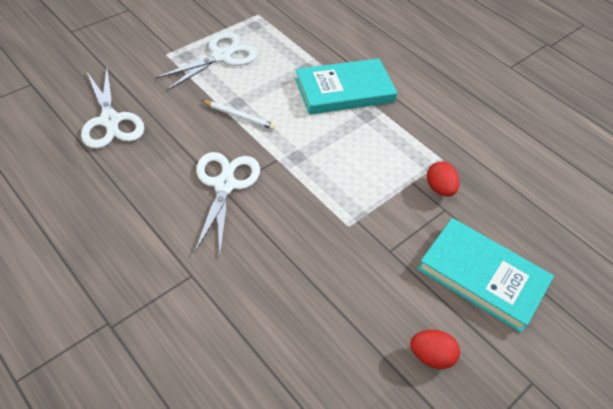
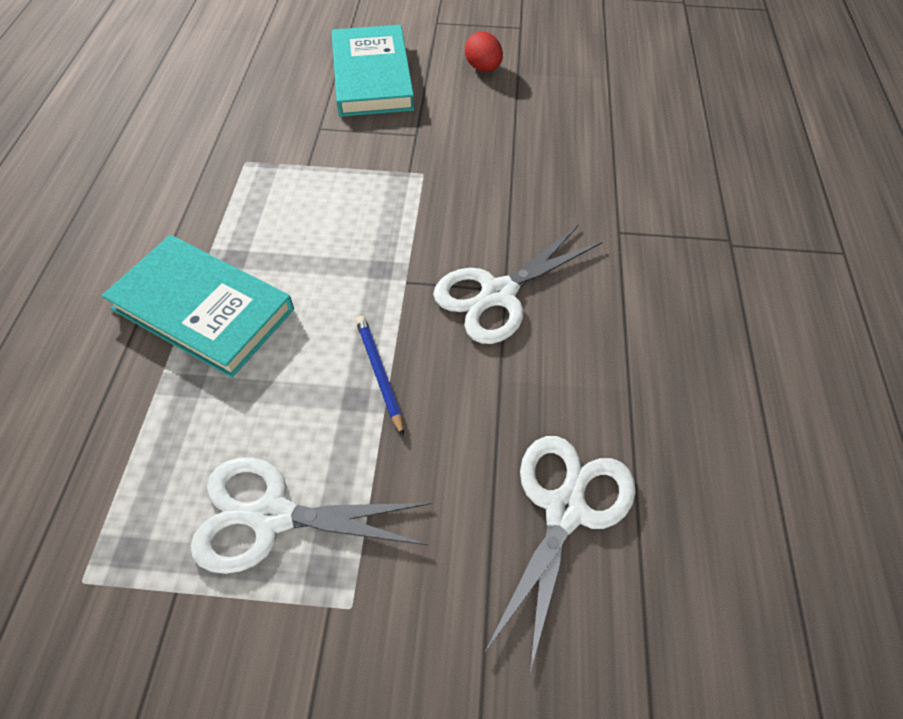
camera: 130 degrees left, 5 degrees up
(239, 116) = (380, 373): white pencil -> blue pencil
(439, 188) = (294, 144): red egg -> none

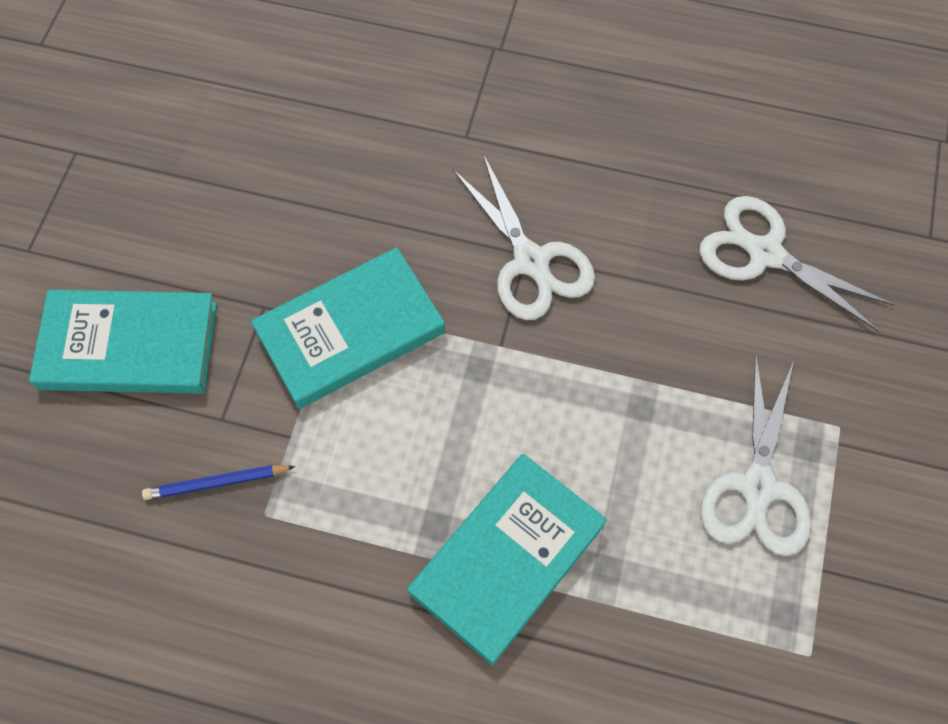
camera: 80 degrees left, 10 degrees up
(380, 373) = (614, 383): blue pencil -> blue pencil (216, 482)
(403, 184) = (350, 331): none -> turquoise book
(483, 68) = (152, 211): red egg -> none

